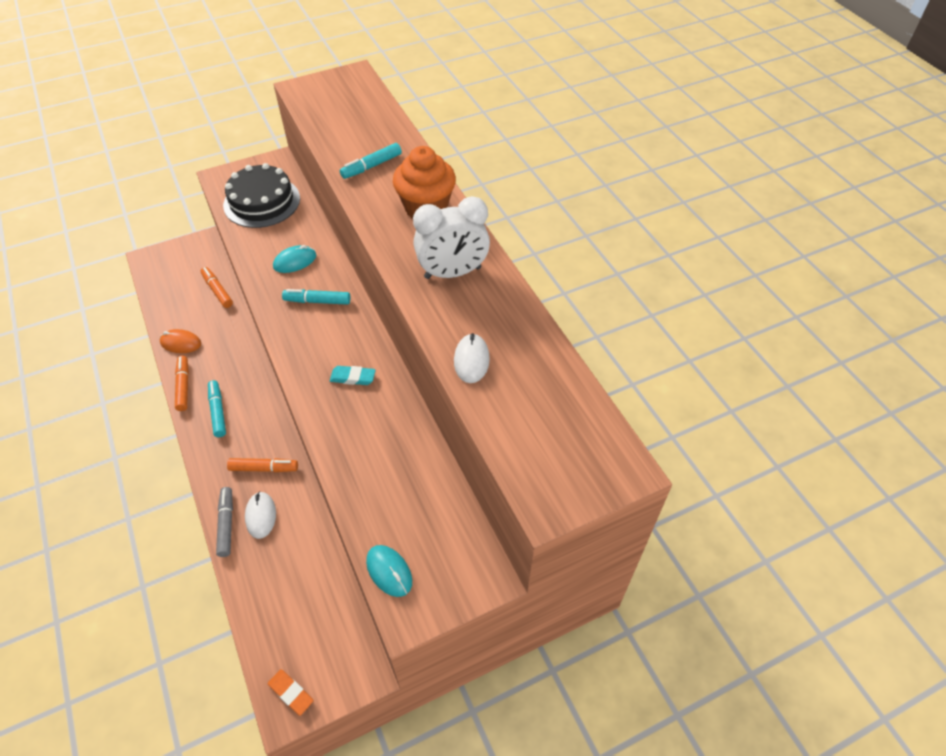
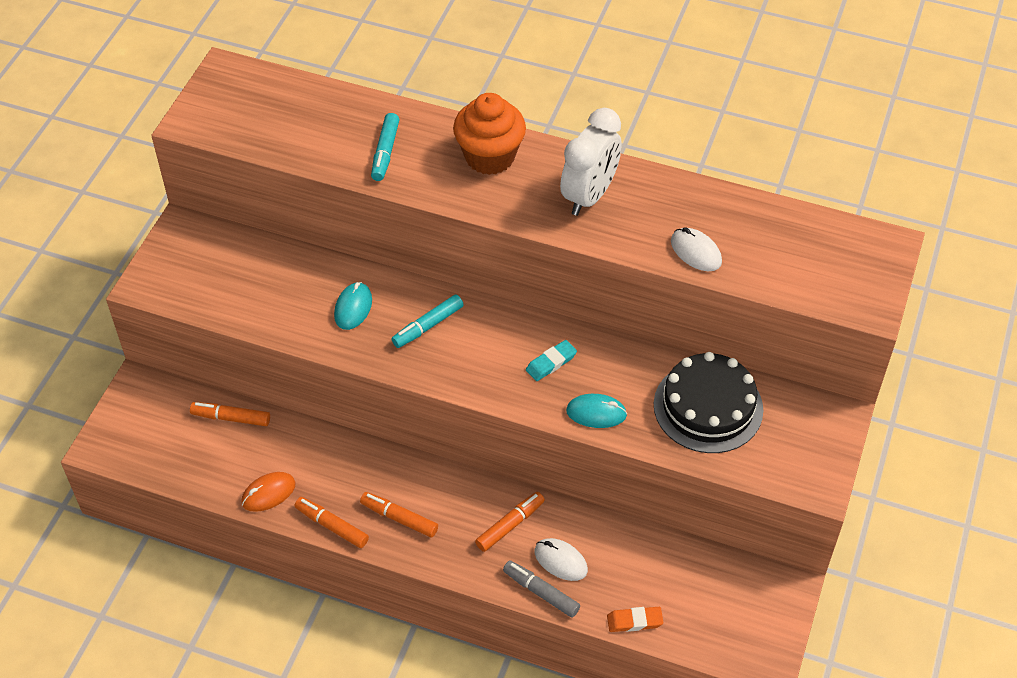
camera: 45 degrees left, 0 degrees up
(218, 411) = (399, 518): turquoise marker -> orange marker
(262, 202) = (231, 277): black cake -> black cake (708, 407)
(291, 693) = (756, 649): orange eraser -> orange eraser (634, 621)
(389, 571) = (771, 471): turquoise mouse -> turquoise mouse (596, 413)

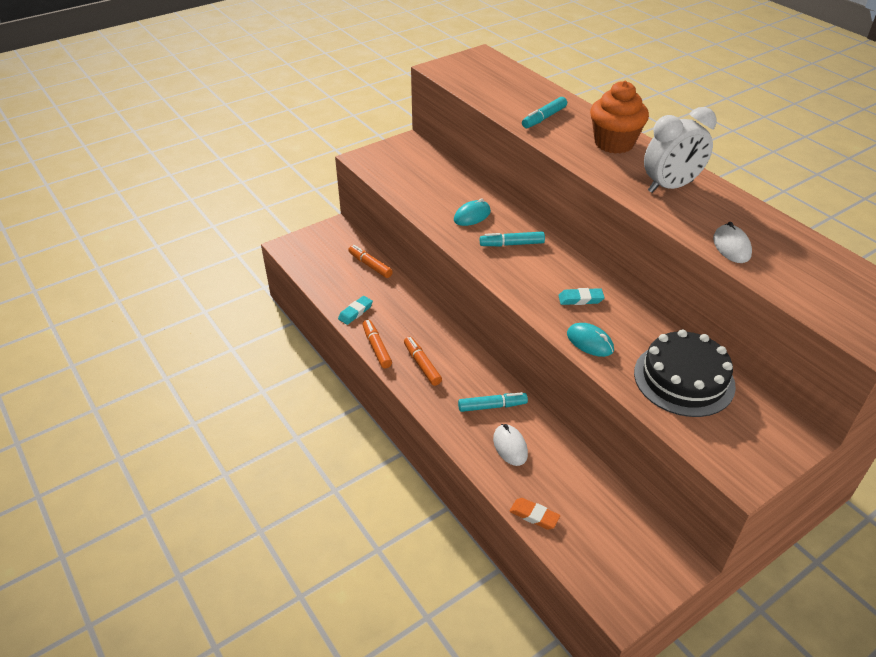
camera: 35 degrees right, 10 degrees down
(268, 493) = (355, 312): orange mouse -> turquoise eraser
(510, 525) = (492, 406): orange marker -> turquoise marker
(541, 592) = (480, 458): grey marker -> none

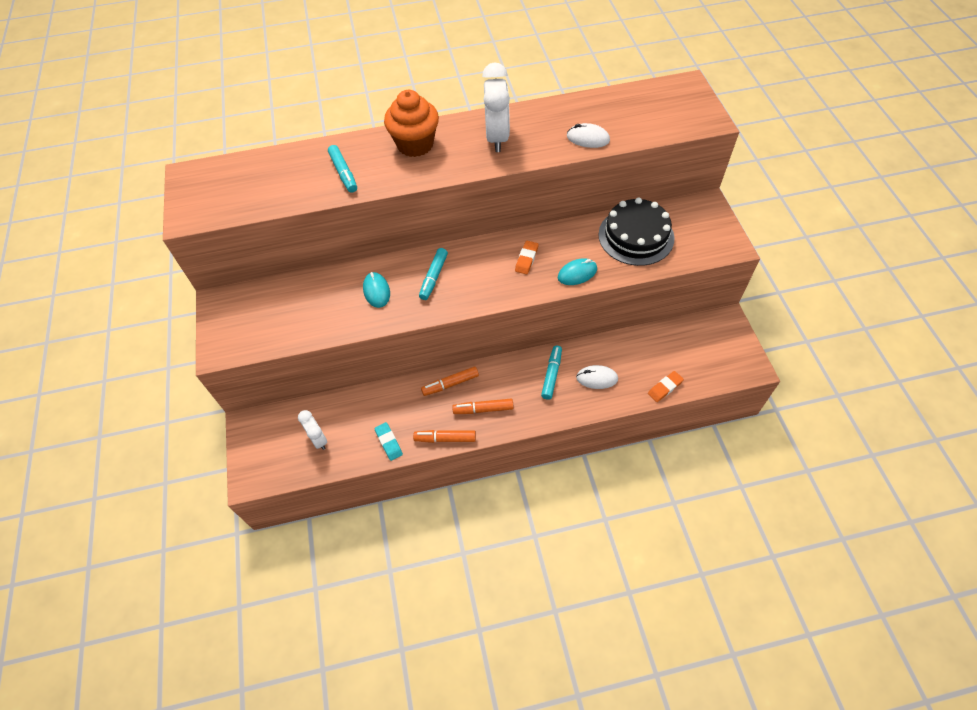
camera: 65 degrees left, 15 degrees up
(339, 270) = (318, 439): none -> white clock
(370, 265) = (327, 409): orange marker -> orange marker (450, 384)
(580, 299) = (526, 259): turquoise eraser -> orange eraser

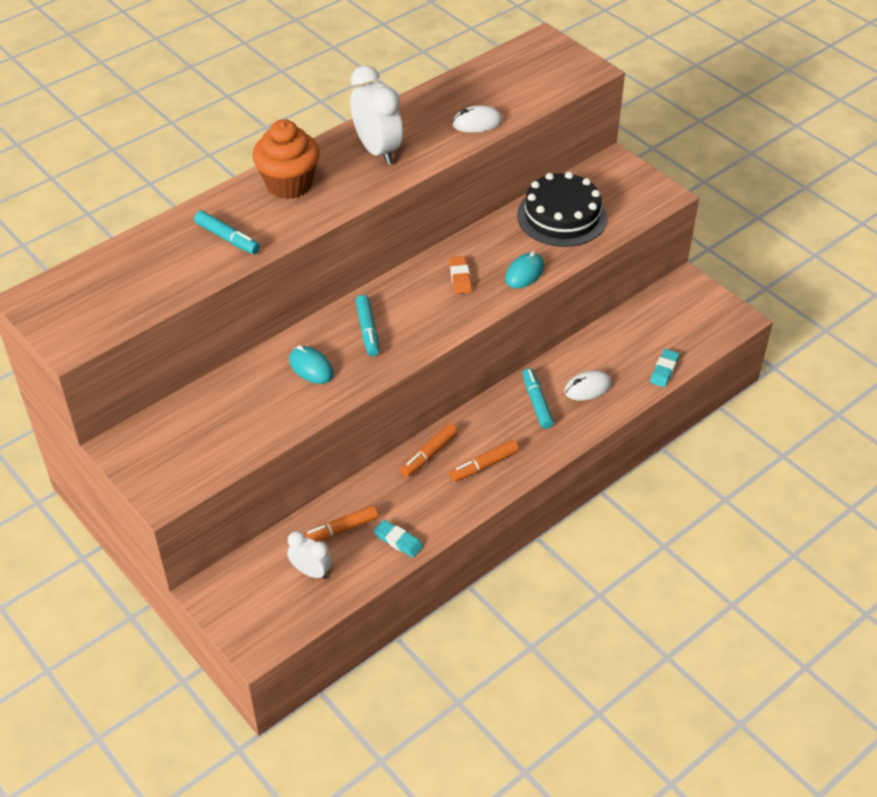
camera: 30 degrees left, 10 degrees down
(445, 438) = (461, 511): orange marker -> orange marker (340, 530)
(665, 388) = (664, 370): orange eraser -> turquoise eraser

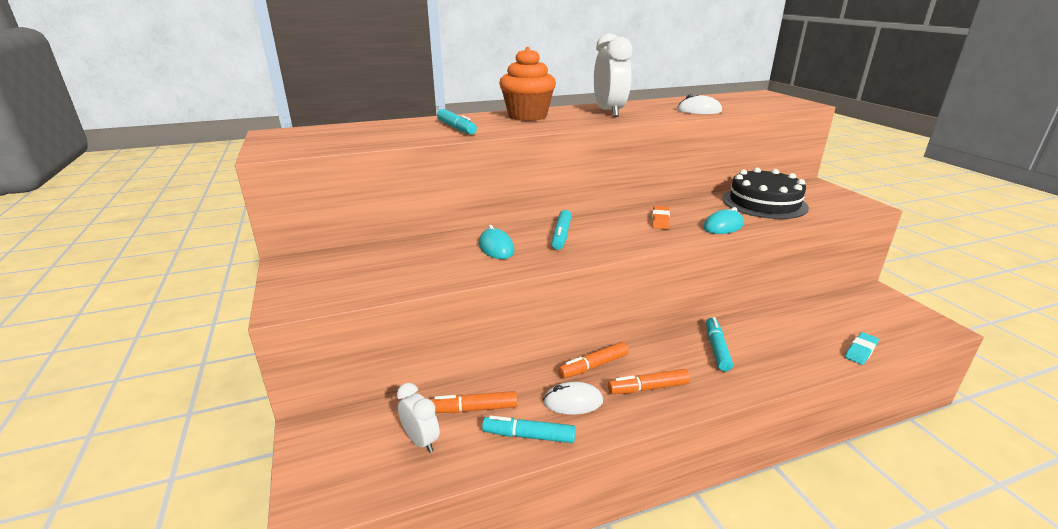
camera: 20 degrees right, 20 degrees down
(398, 541) = (528, 435): turquoise eraser -> turquoise marker
(587, 388) = (773, 348): white mouse -> white mouse (573, 402)

